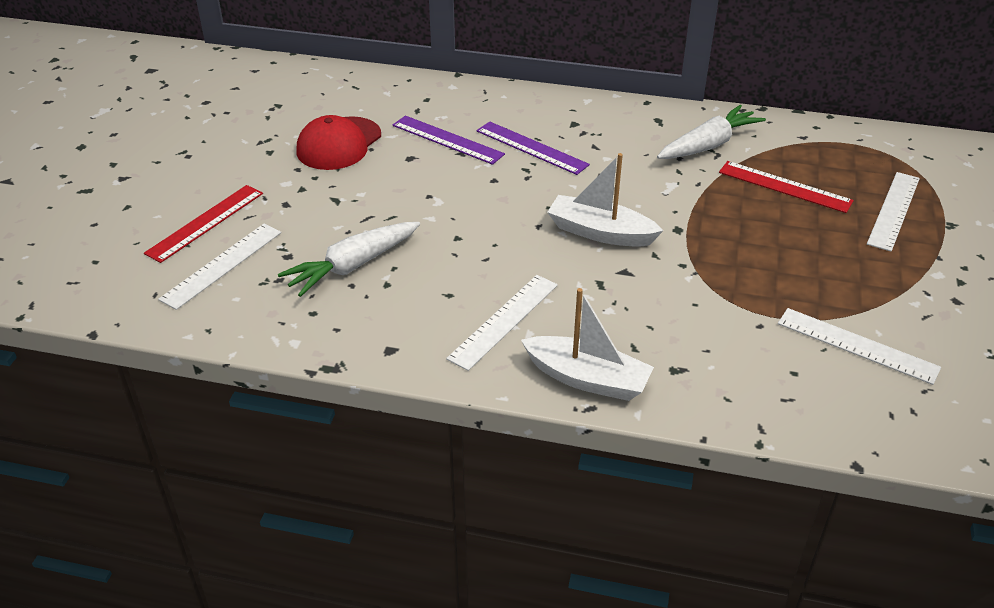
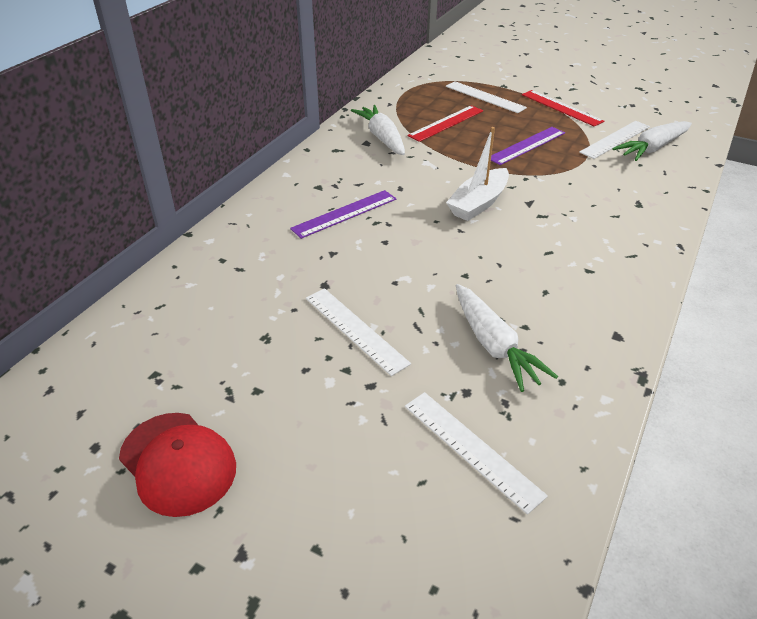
camera: 75 degrees left, 0 degrees up
(205, 223) = (384, 460): red ruler -> red ruler (561, 108)
(339, 144) = (272, 331): red cap -> red cap (178, 463)
(447, 140) = (306, 257): purple ruler -> purple ruler (527, 145)
(503, 321) = (583, 268): white ruler -> white ruler (355, 330)
(587, 379) = (650, 241): white boat -> none
(855, 386) = (652, 148): none -> white carrot

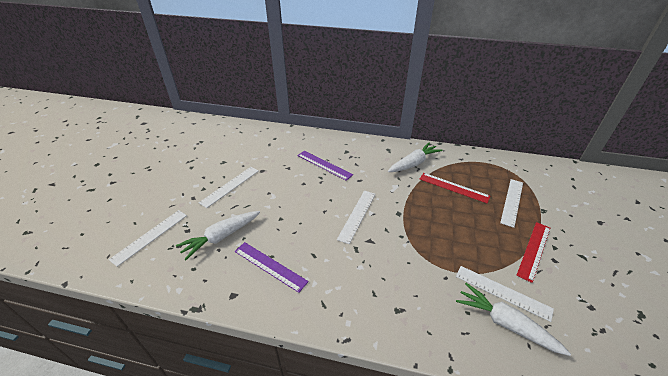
camera: 75 degrees right, 0 degrees up
(178, 463) = (155, 158): red cap -> none
(478, 203) = (357, 215): white boat -> white ruler
(527, 145) = (450, 233): purple ruler -> purple ruler (270, 266)

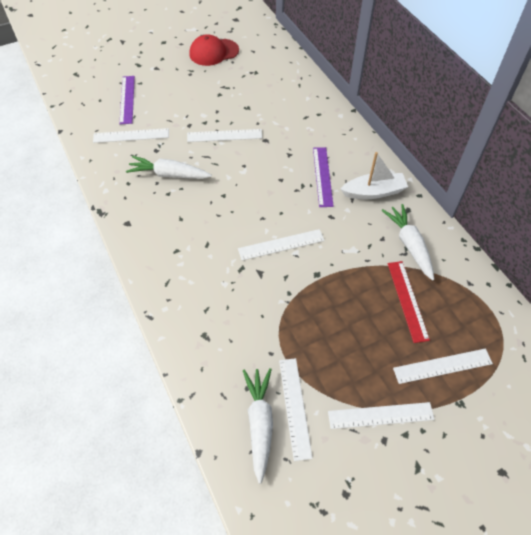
camera: 50 degrees right, 15 degrees up
(152, 148) = (214, 52): none -> red cap
(270, 266) = (170, 225): purple ruler -> purple ruler (127, 99)
(361, 153) = (373, 192): none -> white boat
(414, 163) = (409, 244): white carrot -> white carrot turned 120 degrees counterclockwise
(534, 250) = (380, 415): red ruler -> white ruler

